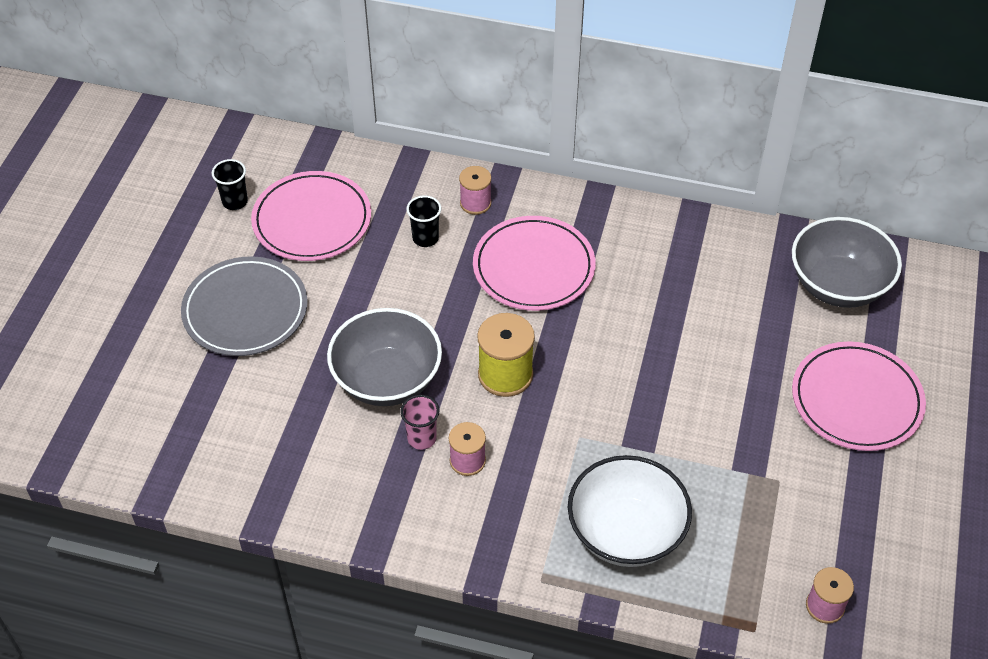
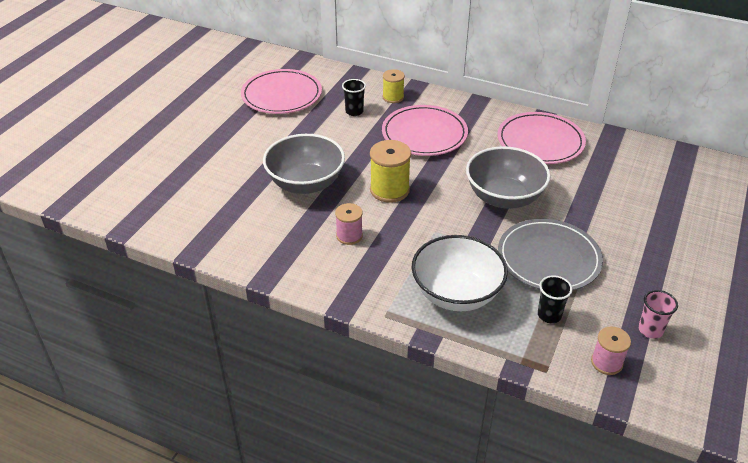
camera: 10 degrees right, 10 degrees down
(235, 202) = (235, 81): black cup -> black cup (549, 315)
(245, 310) = (222, 136): grey plate -> grey plate (548, 258)
(421, 438) = (320, 219): pink cup -> pink cup (650, 330)
(475, 203) = (393, 97): pink spool -> yellow spool
(838, 285) = (642, 166): grey bowl -> grey bowl (504, 197)
(856, 400) = (648, 234): pink plate -> pink plate (540, 142)

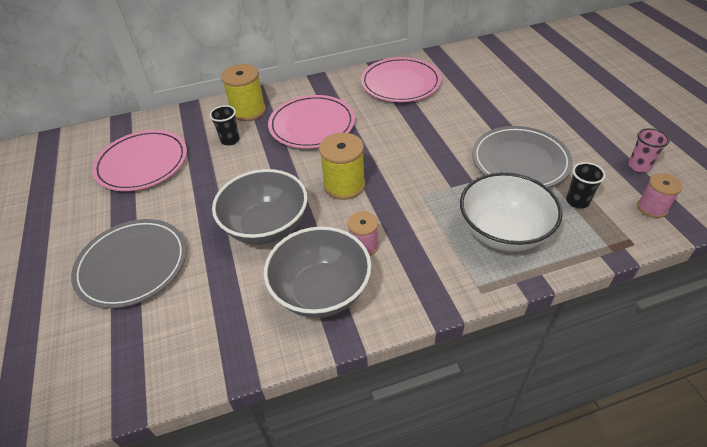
camera: 40 degrees left, 5 degrees up
(207, 156) = (132, 265): none -> grey plate
(393, 97) = (248, 111): yellow spool -> yellow spool, size x1.59
(504, 197) = (432, 137): grey bowl -> grey bowl (321, 291)

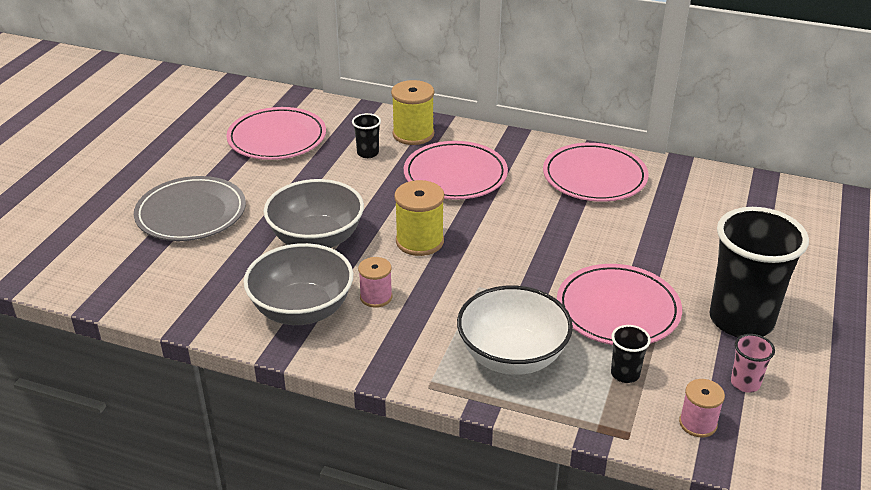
camera: 35 degrees right, 10 degrees down
(520, 161) = (618, 309): grey plate -> pink plate
(587, 129) = (741, 320): none -> black cup

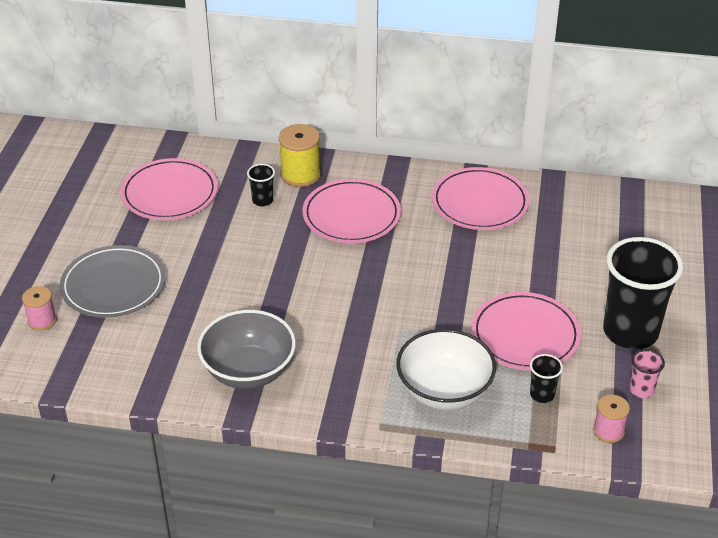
camera: 10 degrees left, 5 degrees up
(316, 239) = (240, 298): grey bowl -> none
(376, 297) = (311, 350): pink spool -> pink spool (42, 320)
(420, 241) = (336, 289): yellow spool -> none

